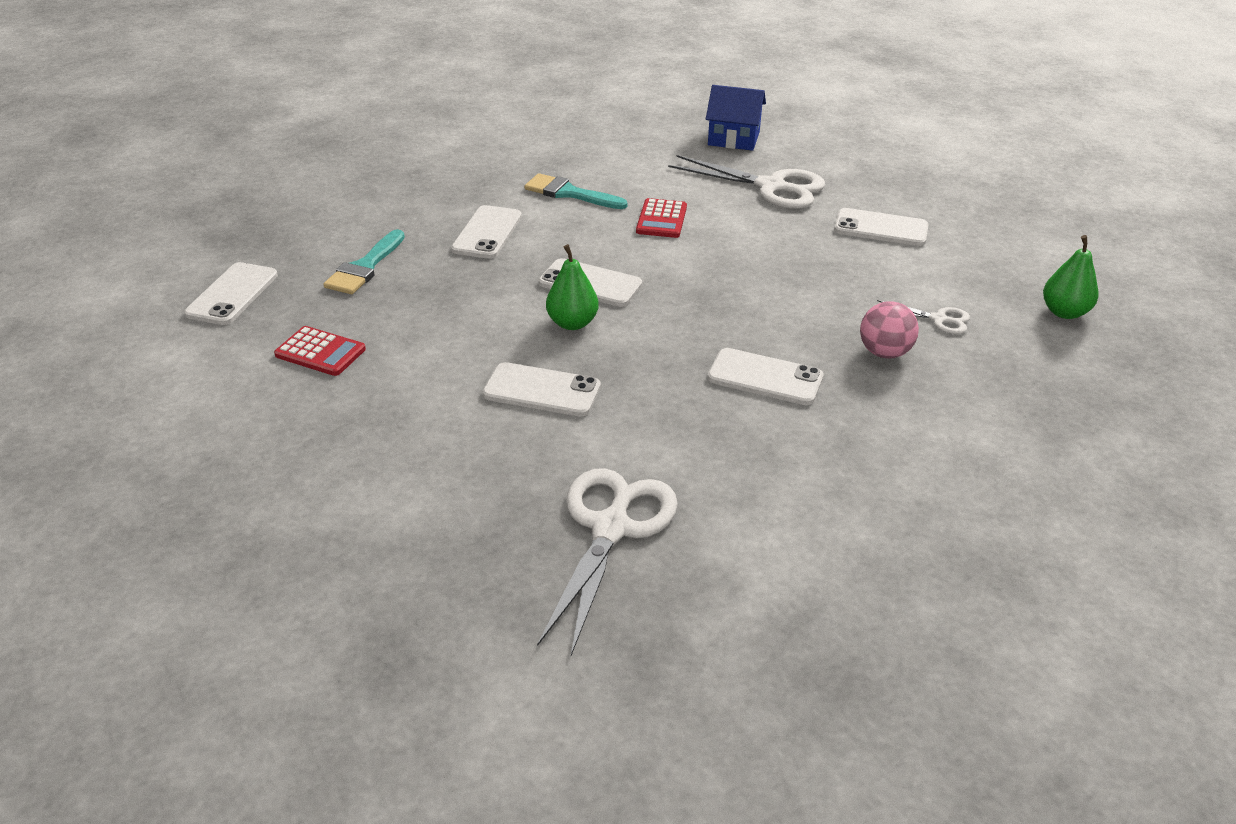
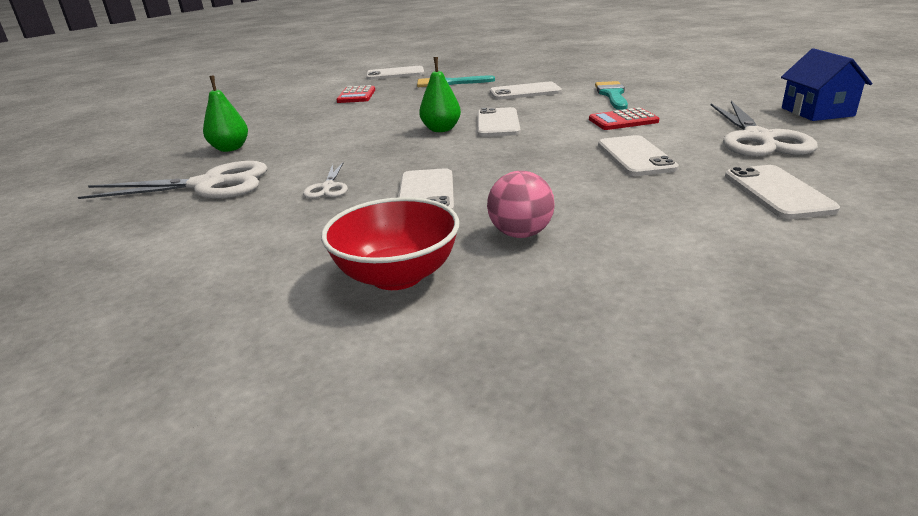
camera: 70 degrees right, 10 degrees down
(542, 390) = (354, 139): white phone -> white phone (635, 156)
(924, 428) = (397, 276): none -> red bowl
(938, 319) = (626, 252): white scissors -> white scissors (328, 187)
(1064, 312) = (783, 341): green pear -> green pear (230, 148)

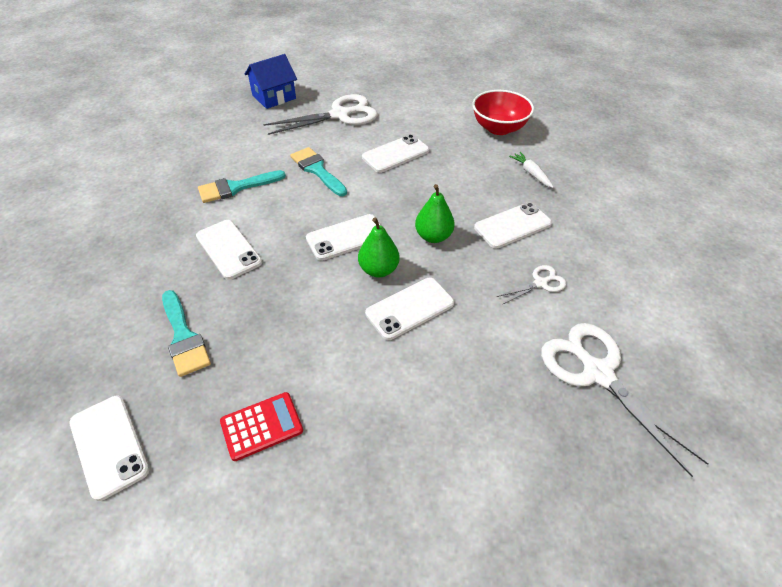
camera: 120 degrees left, 20 degrees up
(230, 148) = (518, 432): green pear -> green pear (433, 236)
(397, 276) = (603, 200): red bowl -> red bowl (498, 128)
(520, 234) = (531, 173): pink ball -> white carrot
(623, 121) = (317, 170): red calculator -> turquoise brush
(777, 192) = (425, 108): white phone -> white phone (410, 308)

